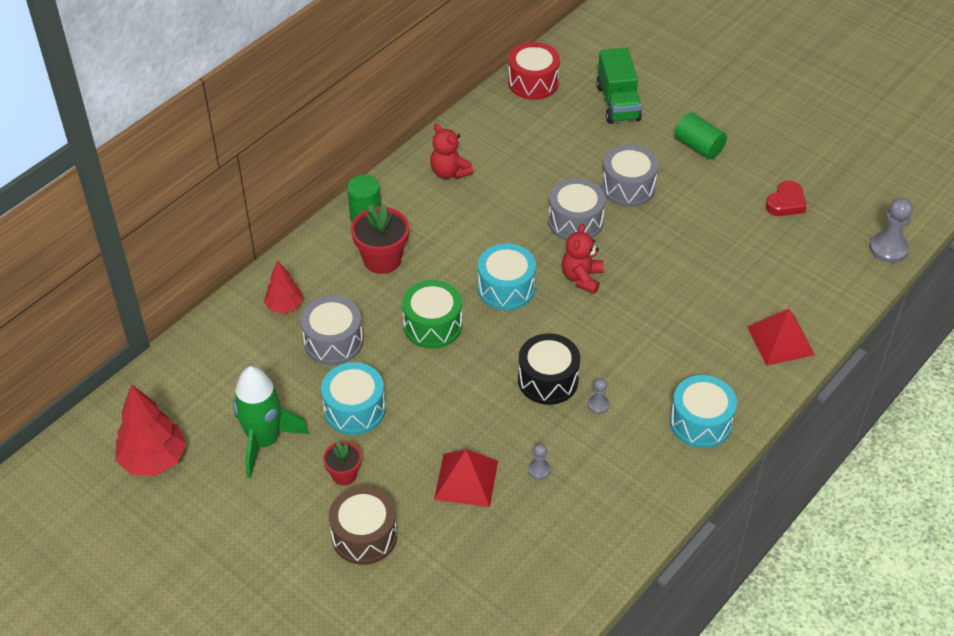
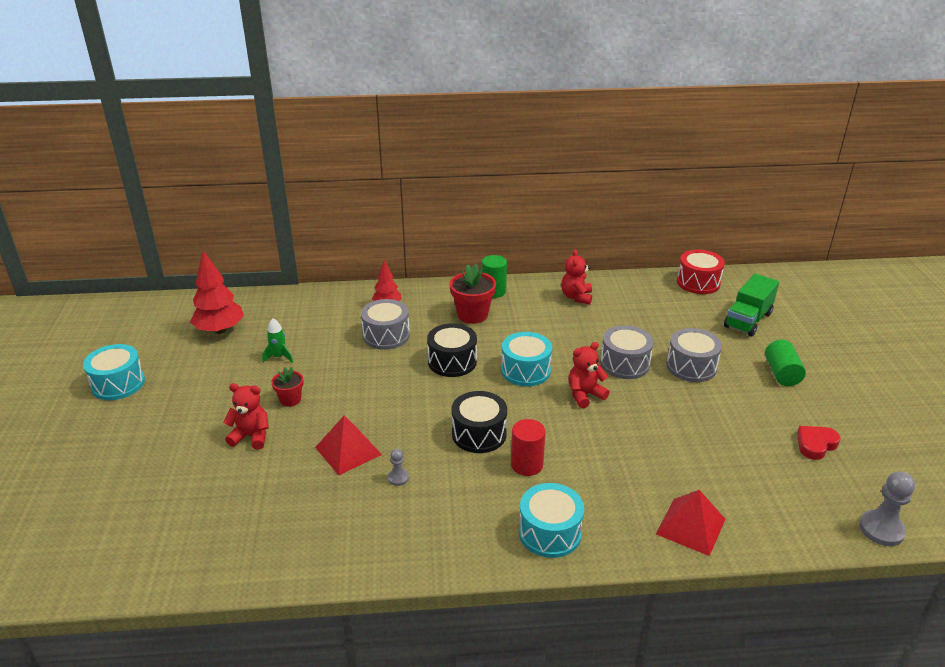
camera: 45 degrees right, 15 degrees down
(264, 441) = (279, 357): green rocket -> green rocket, size x0.50
(354, 409) = (346, 373): turquoise drum -> turquoise drum (118, 384)
(364, 536) = (251, 436): brown drum -> red teddy bear
(432, 325) = (452, 362): green drum -> black drum
(598, 405) = (491, 470): grey pawn -> none
(617, 379) = (526, 464): none -> red cylinder
(786, 203) = (815, 444): red heart -> red heart turned 150 degrees clockwise

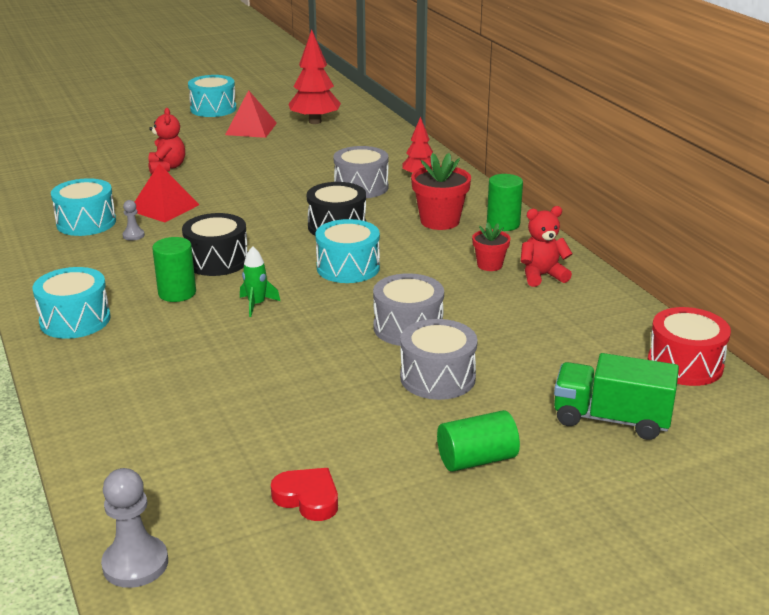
camera: 70 degrees right, 5 degrees down
(279, 357) = (289, 152): green rocket -> green rocket (257, 304)
(290, 399) = (227, 170): red flower pot -> red flower pot (489, 265)
(347, 508) = (86, 223): none -> turquoise drum
(526, 464) = (177, 293): red cylinder -> green cylinder
(585, 395) = (322, 309): red teddy bear -> none
(691, 526) = (104, 404): red pyramid -> red pyramid (251, 129)

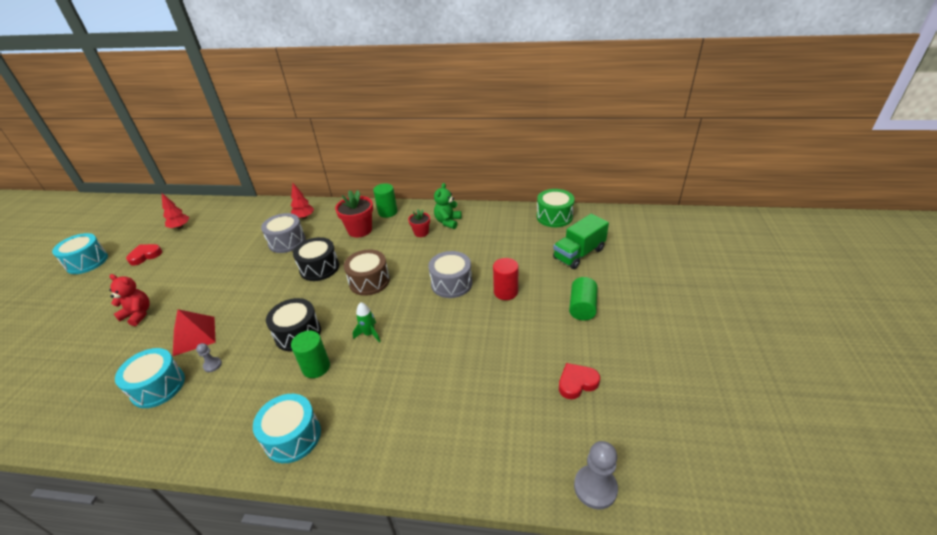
camera: 55 degrees left, 10 degrees up
(251, 129) = (145, 256): red pyramid -> red heart
(315, 121) = (180, 227): red tree -> red tree, size x0.60
(348, 268) = (369, 281): turquoise drum -> brown drum
(437, 377) = (505, 292): grey drum -> red cylinder
(542, 276) = (448, 222): red teddy bear -> green teddy bear
(685, 364) = (554, 217): red drum -> green drum

